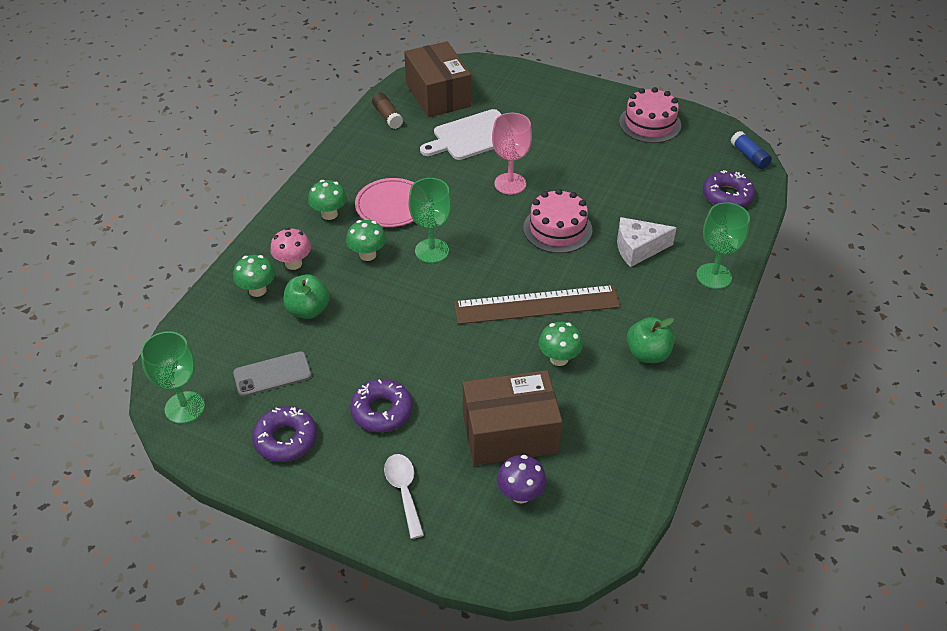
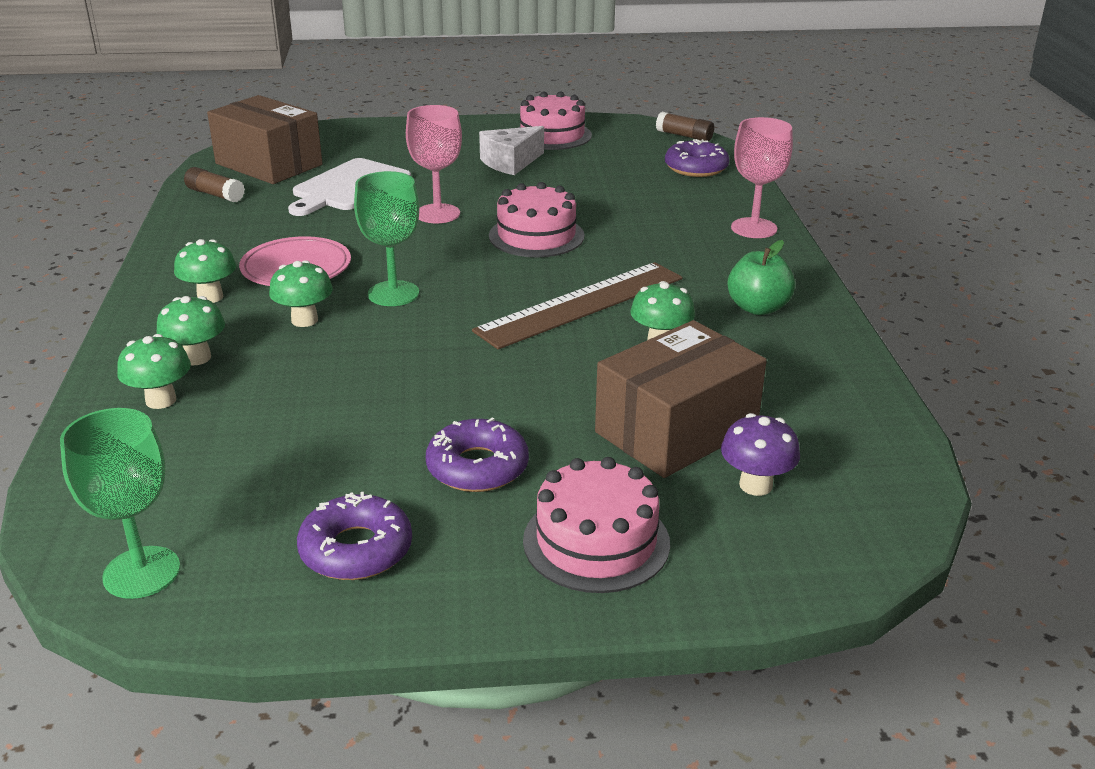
camera: 30 degrees left, 15 degrees down
(272, 374) = (267, 483): grey phone -> none
(293, 263) = (196, 358): pink mushroom -> green mushroom
(308, 310) = (264, 398): green apple -> none
(404, 491) = (596, 542): white spoon -> pink cake
(638, 248) = (647, 228): white cheese -> white cheese (510, 162)
(714, 276) = (754, 228): green goblet -> pink goblet
(749, 156) = (684, 136): blue glue stick -> brown glue stick

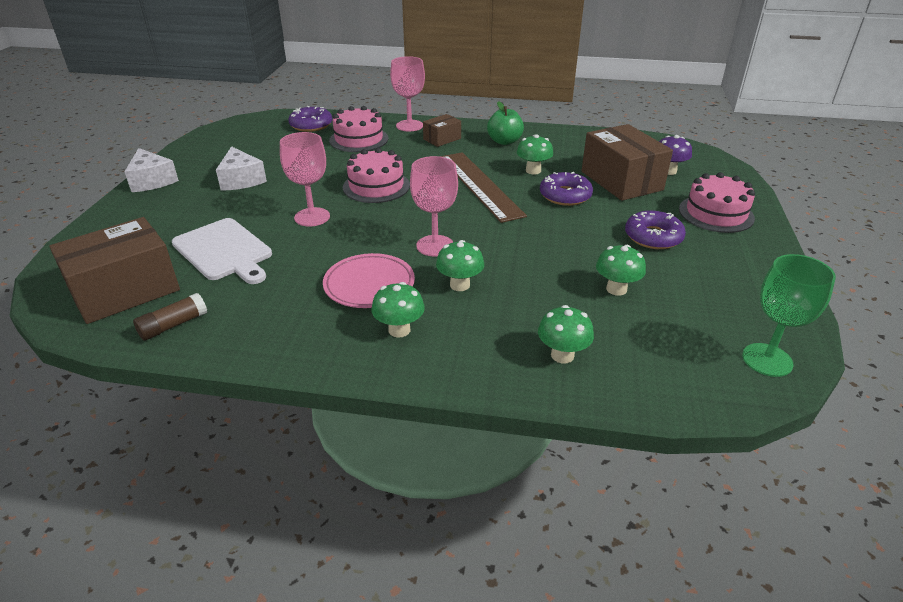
camera: 75 degrees left, 5 degrees up
(196, 358) = (501, 337): green mushroom -> green mushroom (616, 289)
(356, 549) = (732, 280): purple donut -> purple donut (565, 195)
(393, 294) = (435, 246): green goblet -> pink goblet
(485, 125) = (152, 181): none -> white cheese
(552, 135) = (205, 159): pink cake -> pink cake (359, 139)
(684, 136) = (256, 120): brown glue stick -> none
(725, 258) = (442, 139): none -> brown box

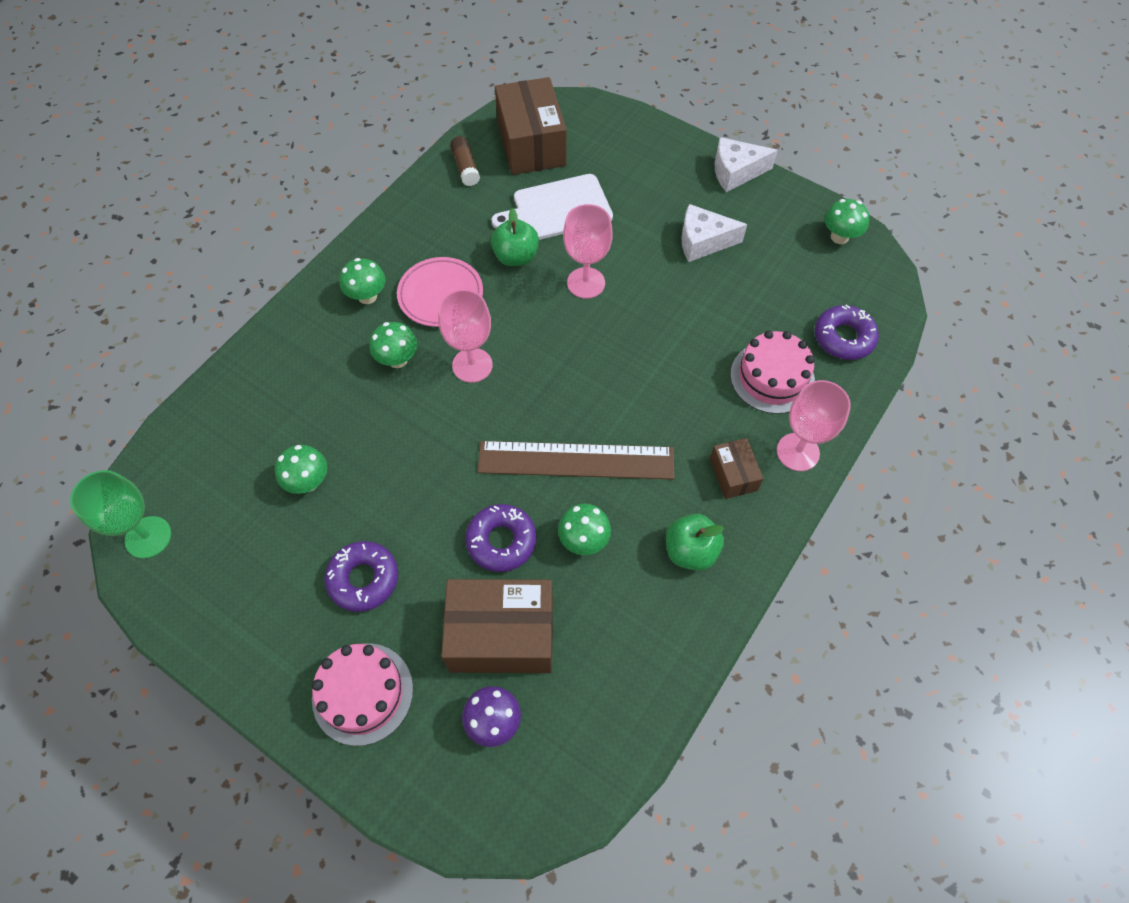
camera: 115 degrees right, 25 degrees up
(298, 257) = (516, 257): none -> green apple
(376, 186) = (626, 356): pink cake -> none
(562, 355) = (263, 390): green mushroom -> green mushroom (839, 237)

